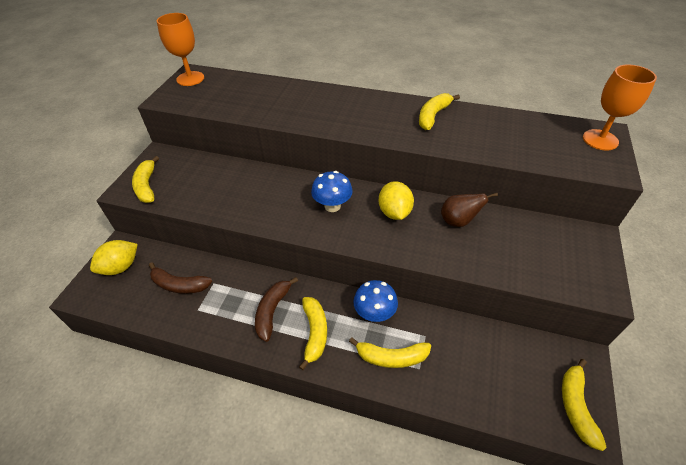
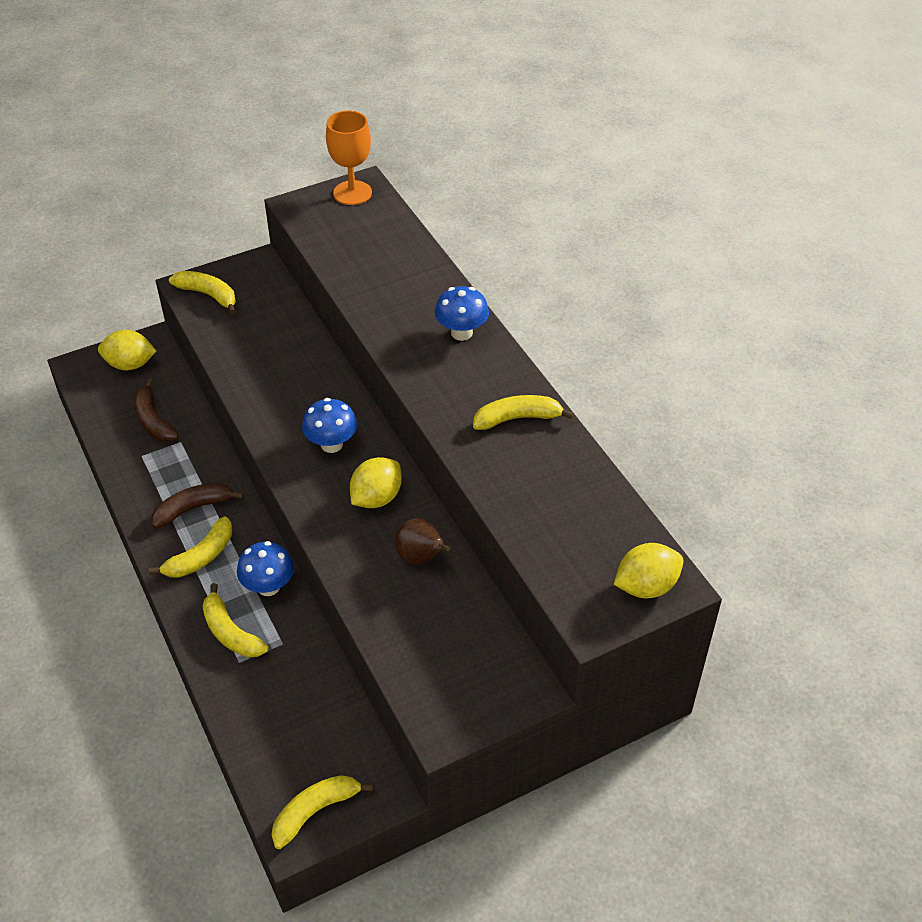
camera: 45 degrees right, 0 degrees up
(147, 186) = (208, 295): yellow banana -> yellow banana turned 90 degrees clockwise
(347, 100) = (461, 333): none -> blue mushroom
(600, 140) = (646, 586): orange goblet -> yellow lemon

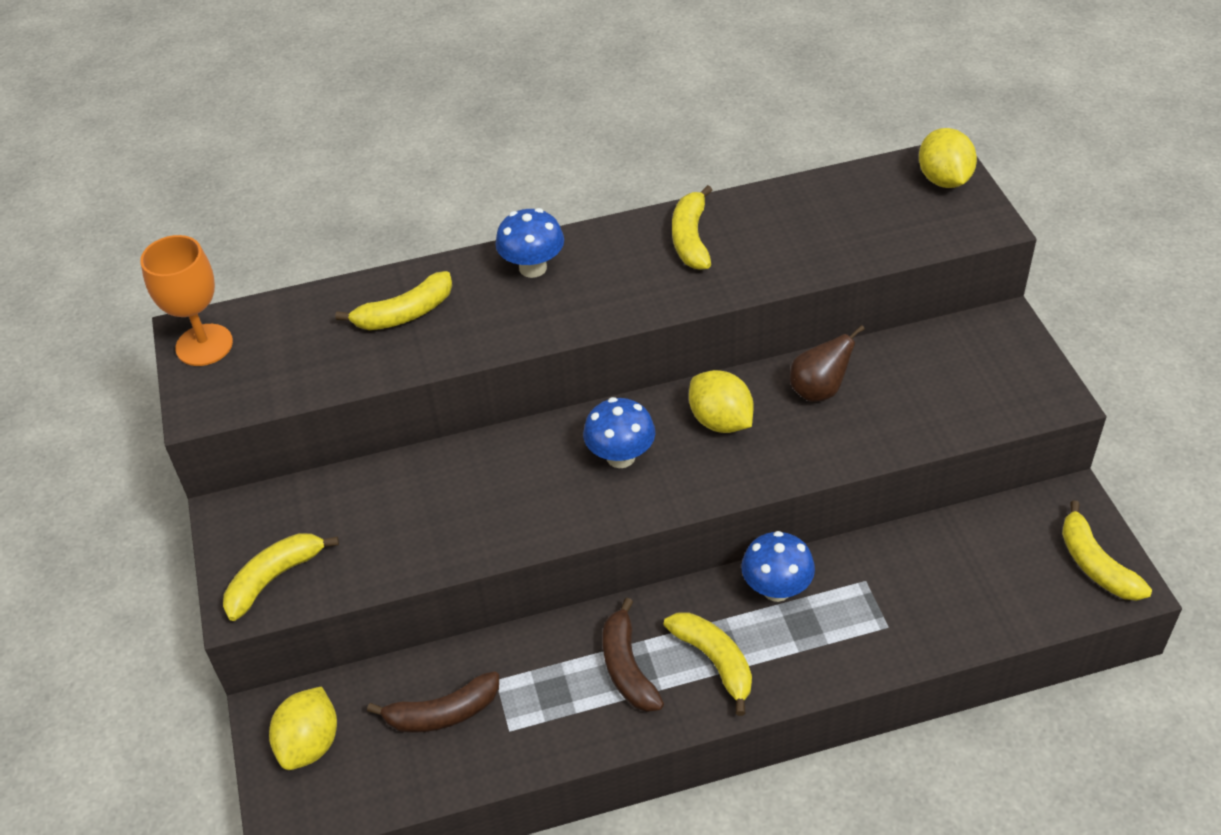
camera: 75 degrees left, 0 degrees up
(230, 632) = (843, 633): yellow banana -> yellow banana (405, 313)

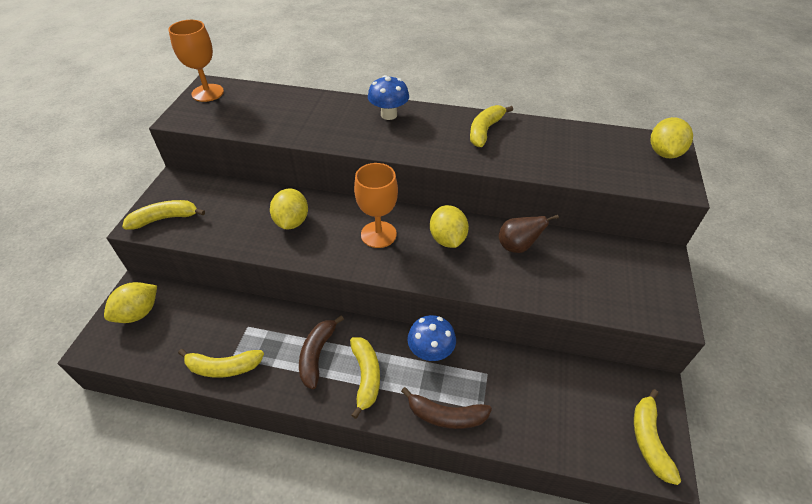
camera: 25 degrees right, 0 degrees up
(405, 313) = (308, 112): yellow banana -> yellow banana (223, 367)
(443, 713) = (208, 330): brown banana -> brown banana (446, 415)
(479, 494) = (292, 222): none -> yellow lemon
(620, 457) = (378, 234): blue mushroom -> orange goblet

